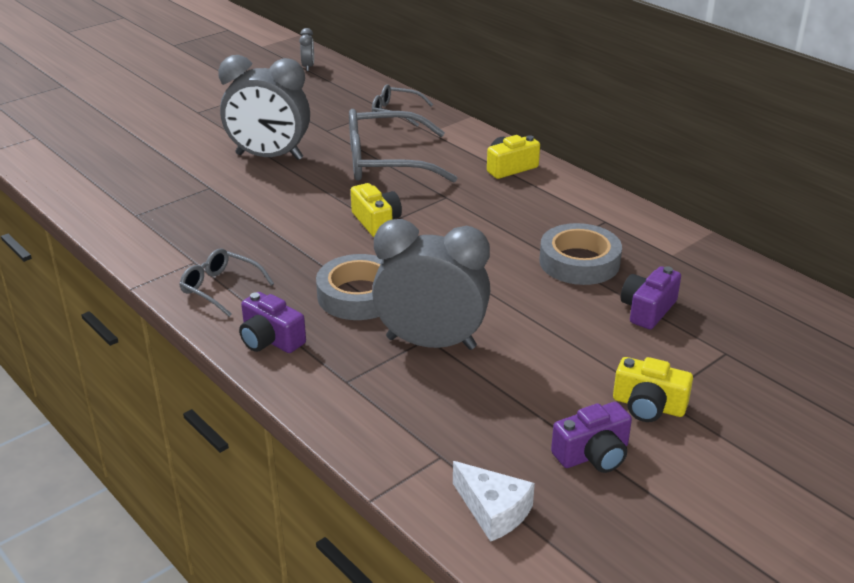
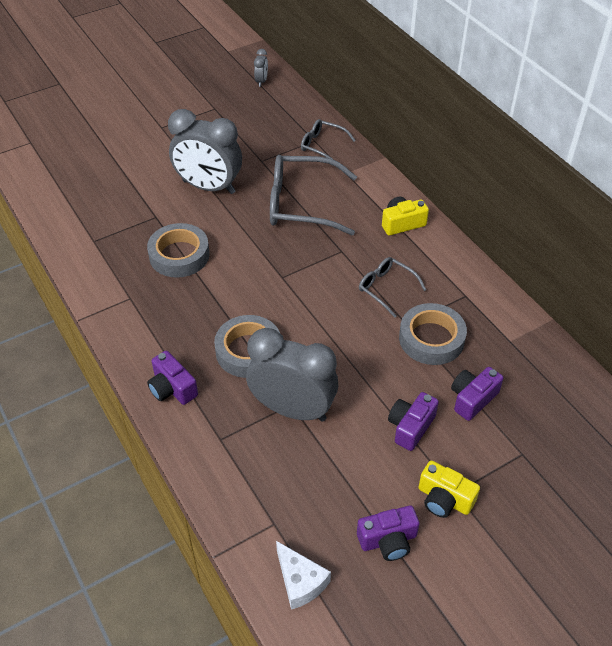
camera: 10 degrees right, 15 degrees up
(220, 288) = (144, 329): grey glasses -> grey glasses (386, 288)
(248, 218) = (179, 255): none -> grey tape
(376, 222) = (279, 272): yellow camera -> none
(583, 343) = (410, 427): none -> purple camera

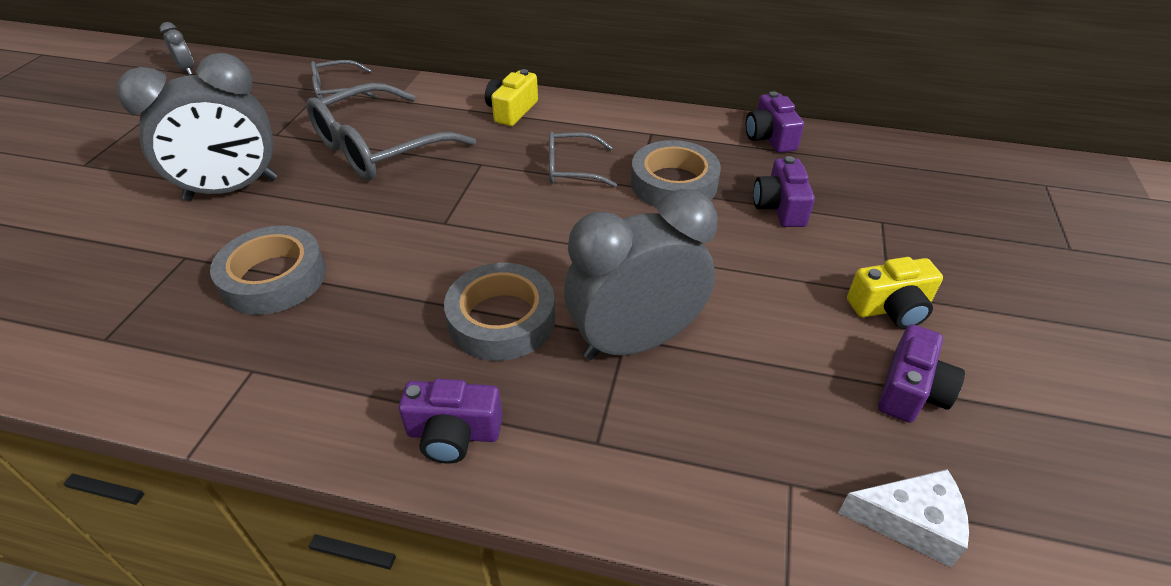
camera: 45 degrees left, 5 degrees down
(410, 427) = (768, 268): purple camera -> purple camera (770, 137)

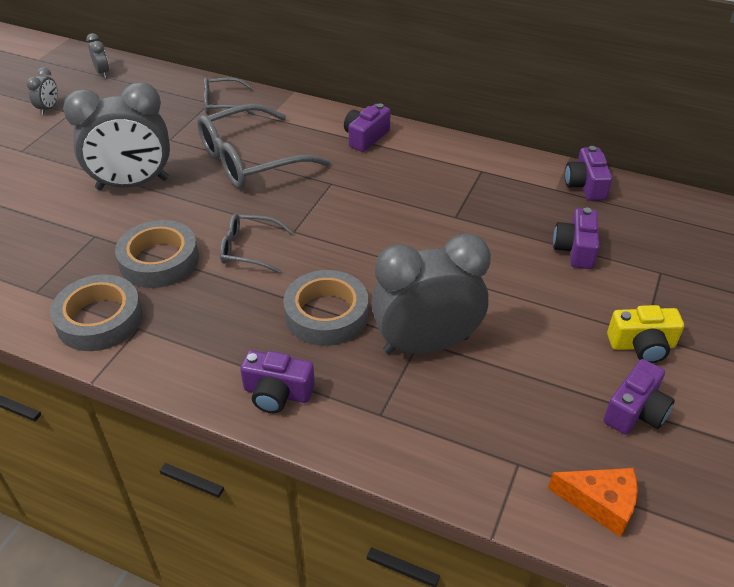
camera: 10 degrees right, 0 degrees up
(119, 114) = (48, 109): none -> grey clock
(512, 111) = (365, 137): yellow camera -> purple camera
(571, 169) = (405, 196): grey glasses -> grey glasses (248, 249)
(674, 183) = (489, 218): grey tape -> grey tape (99, 319)
(910, 522) = (600, 503): white cheese -> orange cheese

